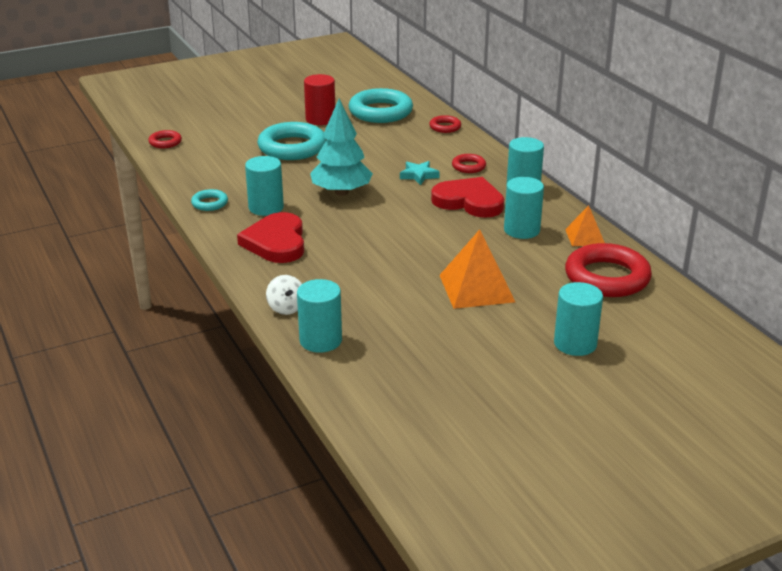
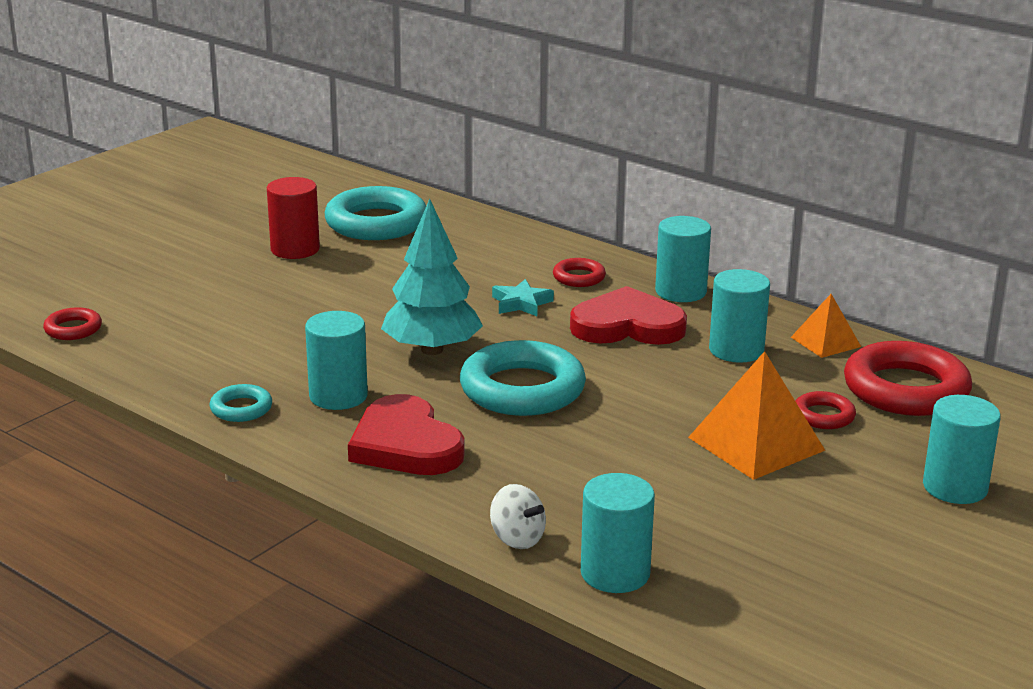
camera: 25 degrees left, 5 degrees down
(292, 147) = (291, 298): turquoise ring -> turquoise ring (522, 389)
(445, 127) = (491, 228): red ring -> red ring (823, 416)

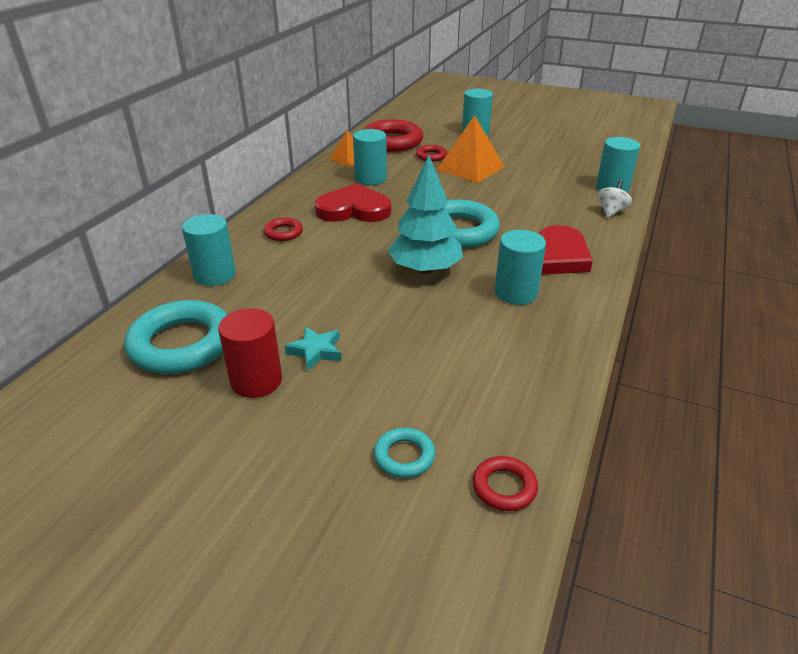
camera: 105 degrees left, 10 degrees up
(241, 408) = (565, 330): turquoise ring -> turquoise ring (404, 456)
(521, 303) = (335, 248): turquoise star -> turquoise star (316, 351)
(627, 326) = (353, 209): red heart -> red heart turned 105 degrees clockwise
(680, 292) = (296, 198): turquoise cylinder -> turquoise cylinder (215, 275)

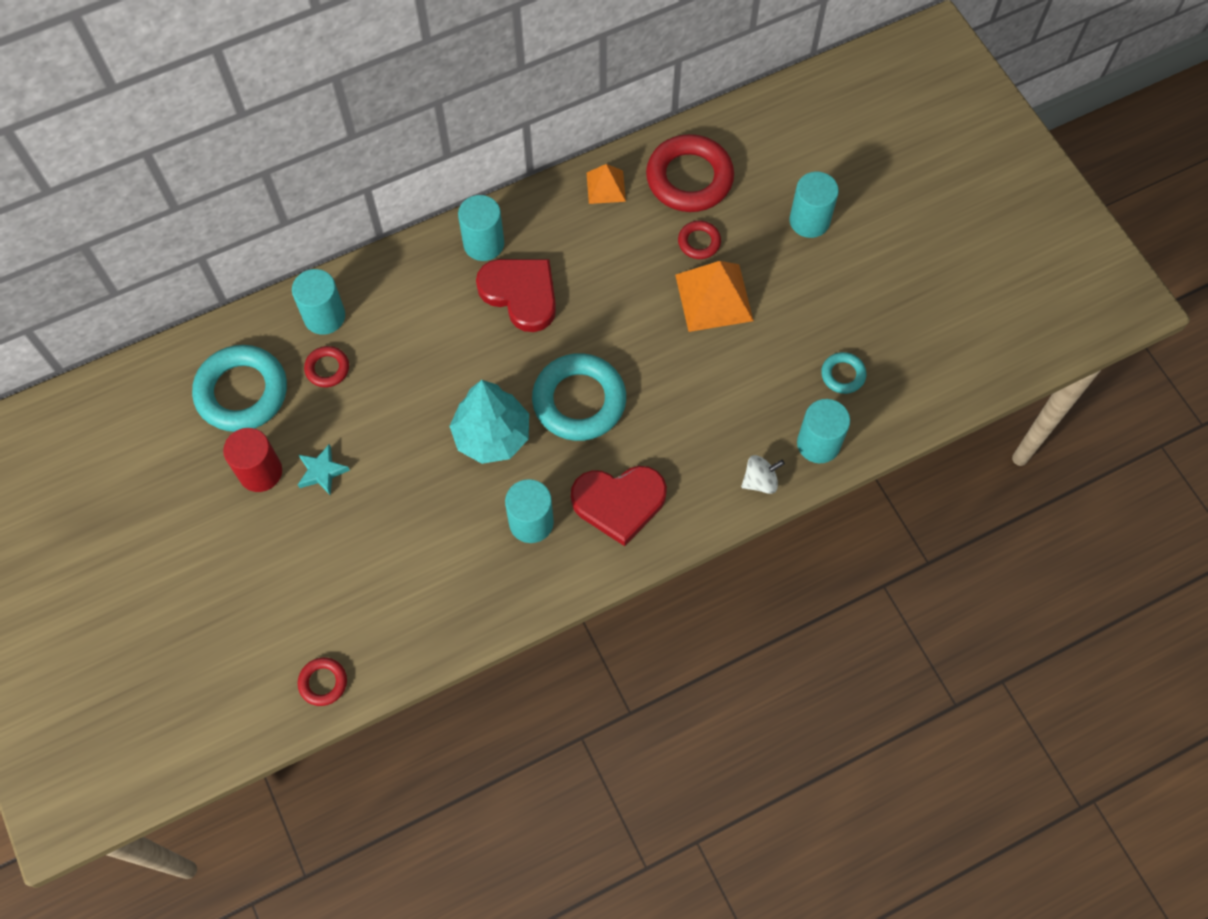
camera: 40 degrees right, 30 degrees up
(283, 233) = (426, 289): red ring -> red ring (327, 368)
(370, 178) = (590, 245): turquoise cylinder -> turquoise cylinder (484, 244)
(404, 456) = (290, 613): turquoise ring -> turquoise ring (843, 375)

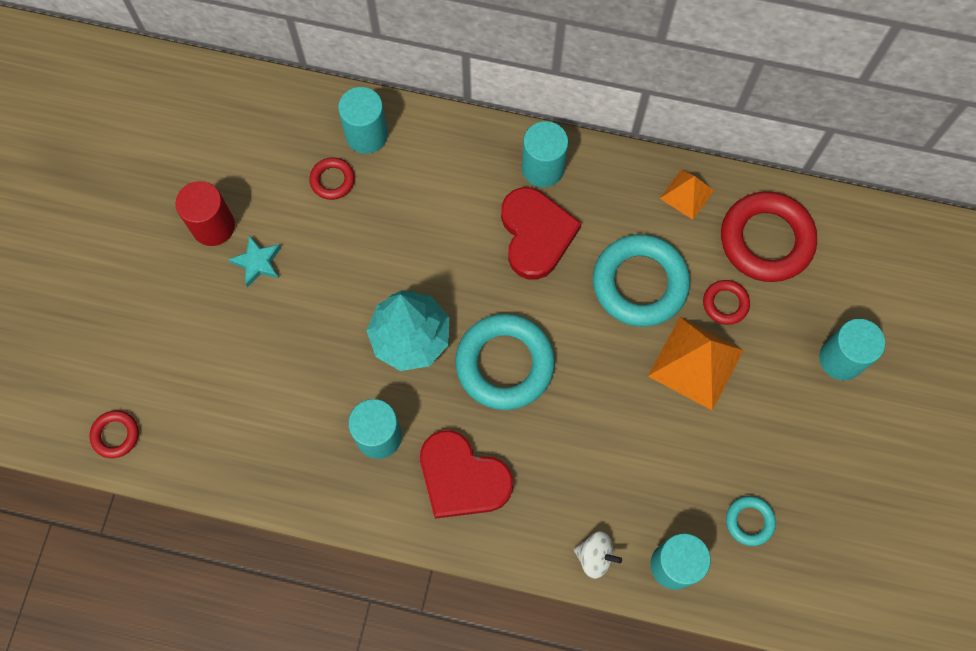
camera: 40 degrees right, 5 degrees up
(242, 392) = (254, 150): turquoise ring -> turquoise ring (639, 283)

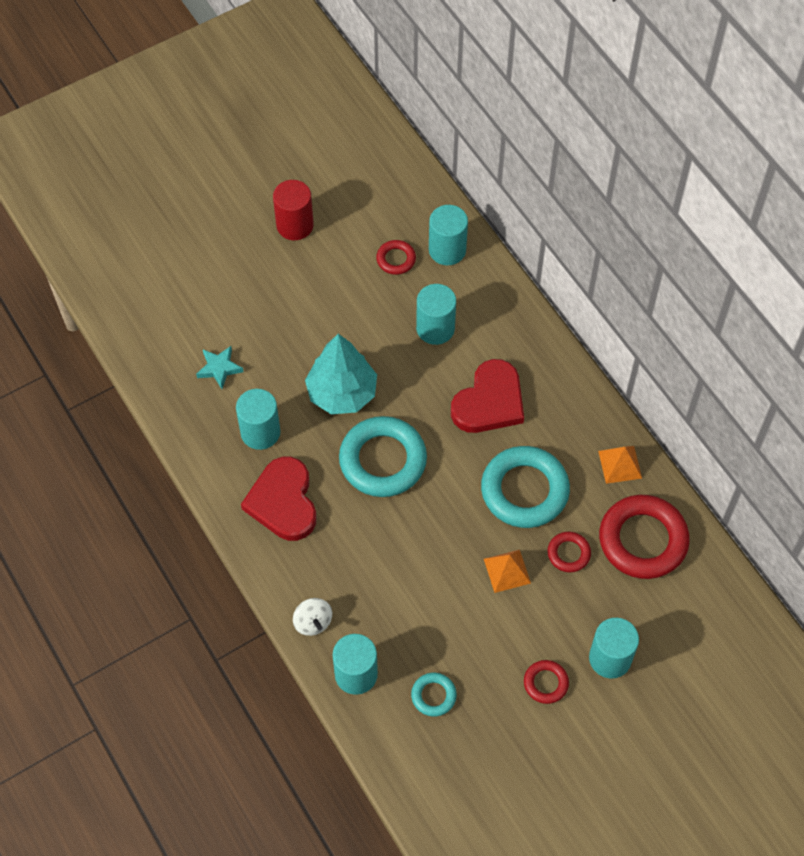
camera: 45 degrees right, 10 degrees down
(115, 435) = (114, 295): red ring -> red ring (545, 683)
(257, 262) = (298, 269): turquoise star -> turquoise star (219, 368)
(543, 168) = (539, 365): turquoise cylinder -> turquoise cylinder (435, 328)
(695, 363) = (507, 571): orange pyramid -> orange pyramid, size x0.58

